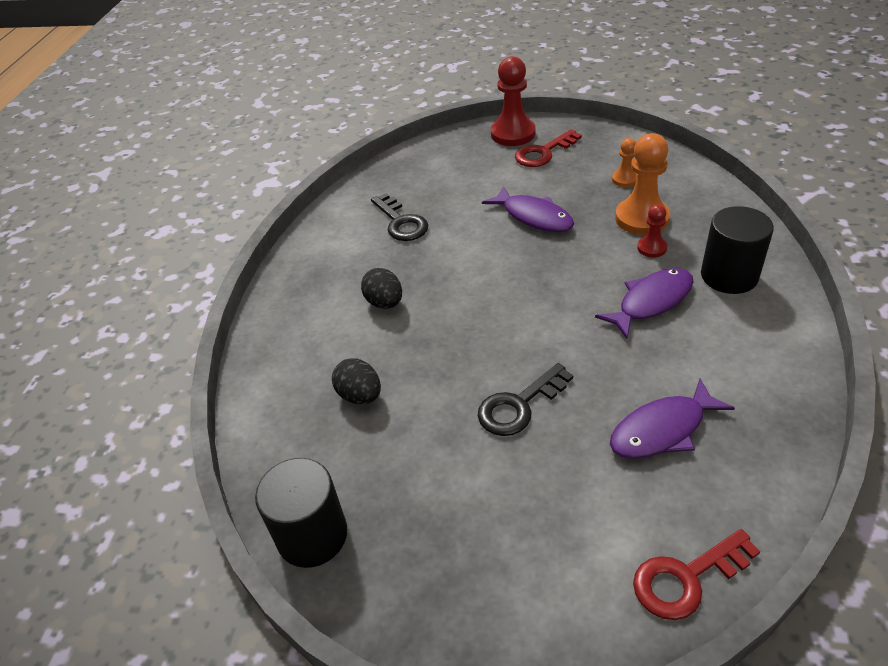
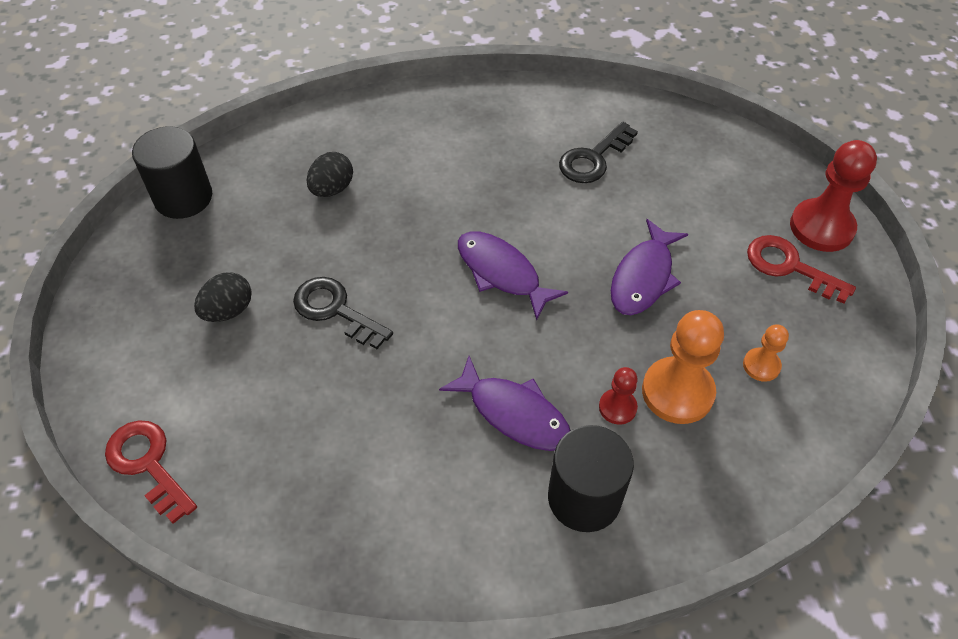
camera: 70 degrees right, 10 degrees up
(384, 303) = (459, 176): black egg -> black egg (228, 311)
(662, 430) = (318, 436): purple fish -> purple fish (502, 273)

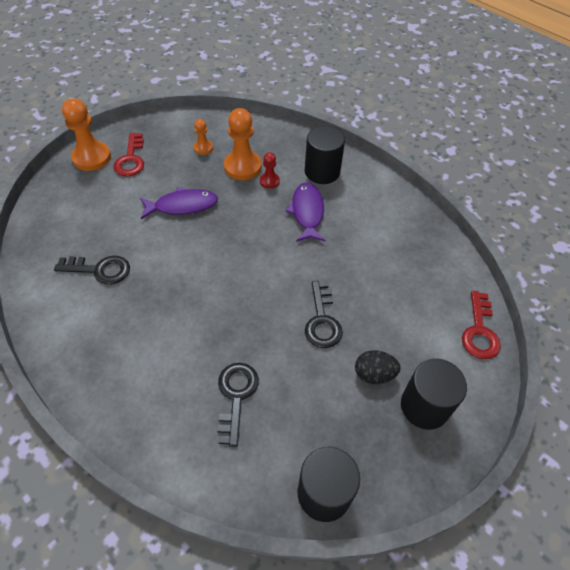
camera: 130 degrees left, 0 degrees up
(150, 328) = (424, 406): none -> black cylinder
(332, 189) = (236, 396): black egg -> black key
(502, 273) = (229, 262): purple fish -> none
(821, 227) = (92, 157): red pawn -> orange pawn

